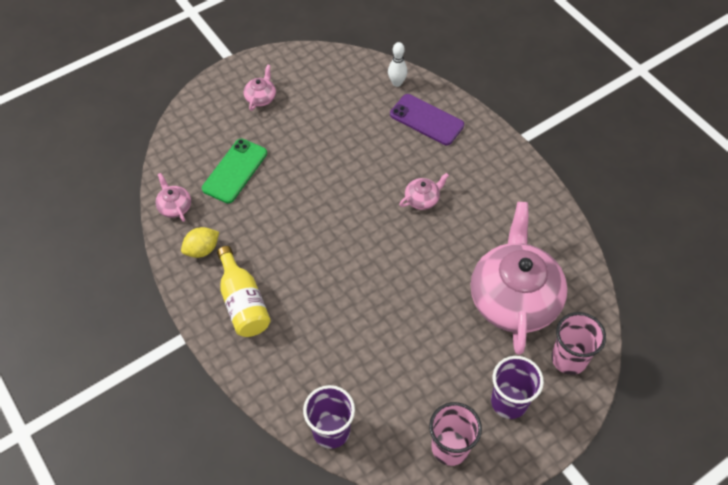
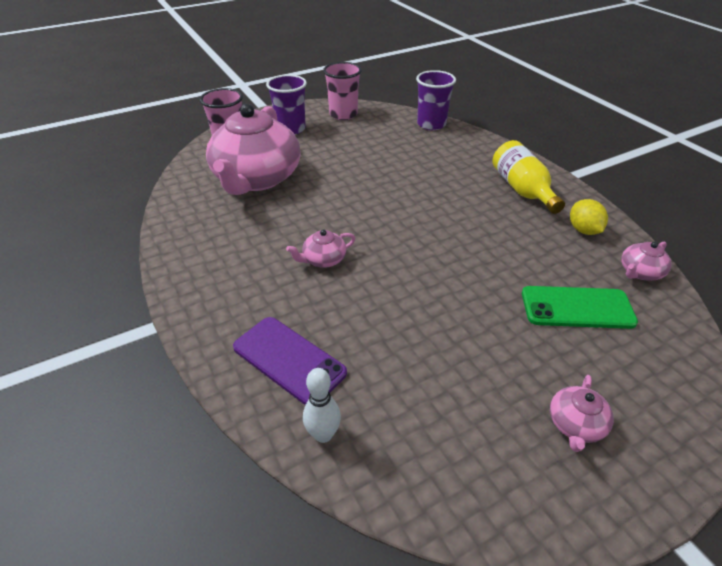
camera: 175 degrees left, 15 degrees down
(174, 206) = (640, 272): pink teapot -> pink teapot turned 75 degrees clockwise
(202, 249) = (583, 230): yellow lemon -> yellow lemon turned 75 degrees counterclockwise
(235, 171) = (577, 308): green phone -> green phone turned 60 degrees clockwise

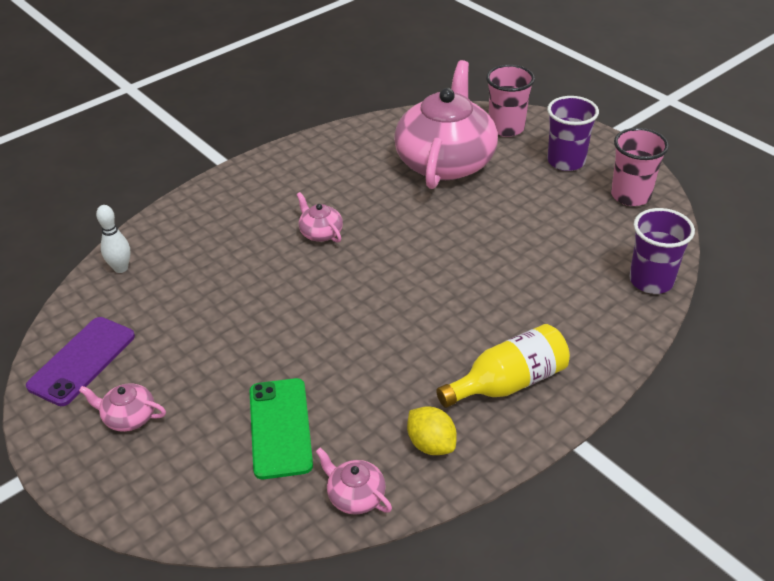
camera: 80 degrees right, 0 degrees up
(256, 178) = (445, 161): pink teapot -> pink teapot turned 105 degrees clockwise
(289, 360) = (191, 237): purple phone -> purple phone (82, 361)
(583, 230) = (431, 444): yellow lemon -> yellow lemon turned 75 degrees clockwise

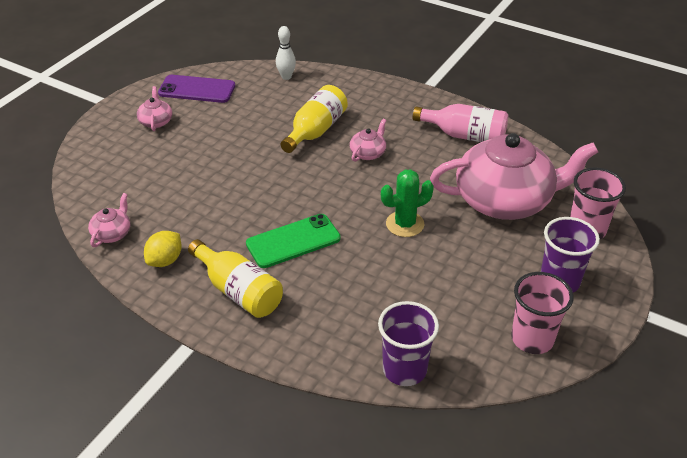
camera: 70 degrees right, 0 degrees up
(253, 265) = (315, 131): none -> yellow bottle
(280, 428) = (163, 185): green phone -> green phone (293, 241)
(332, 159) = (465, 135): none -> pink bottle
(451, 233) = (405, 224): none -> green cactus

